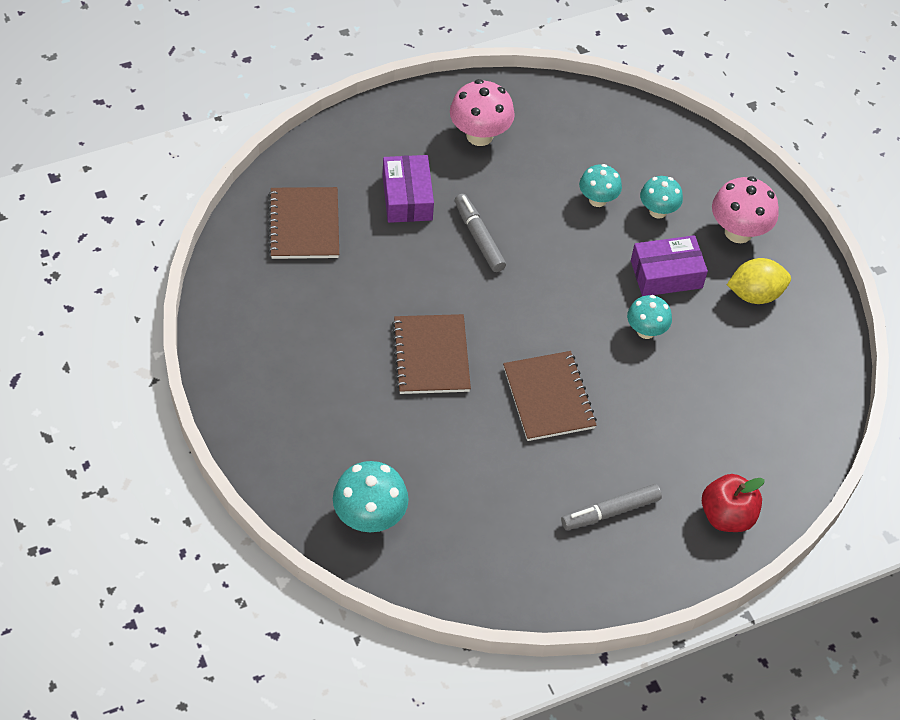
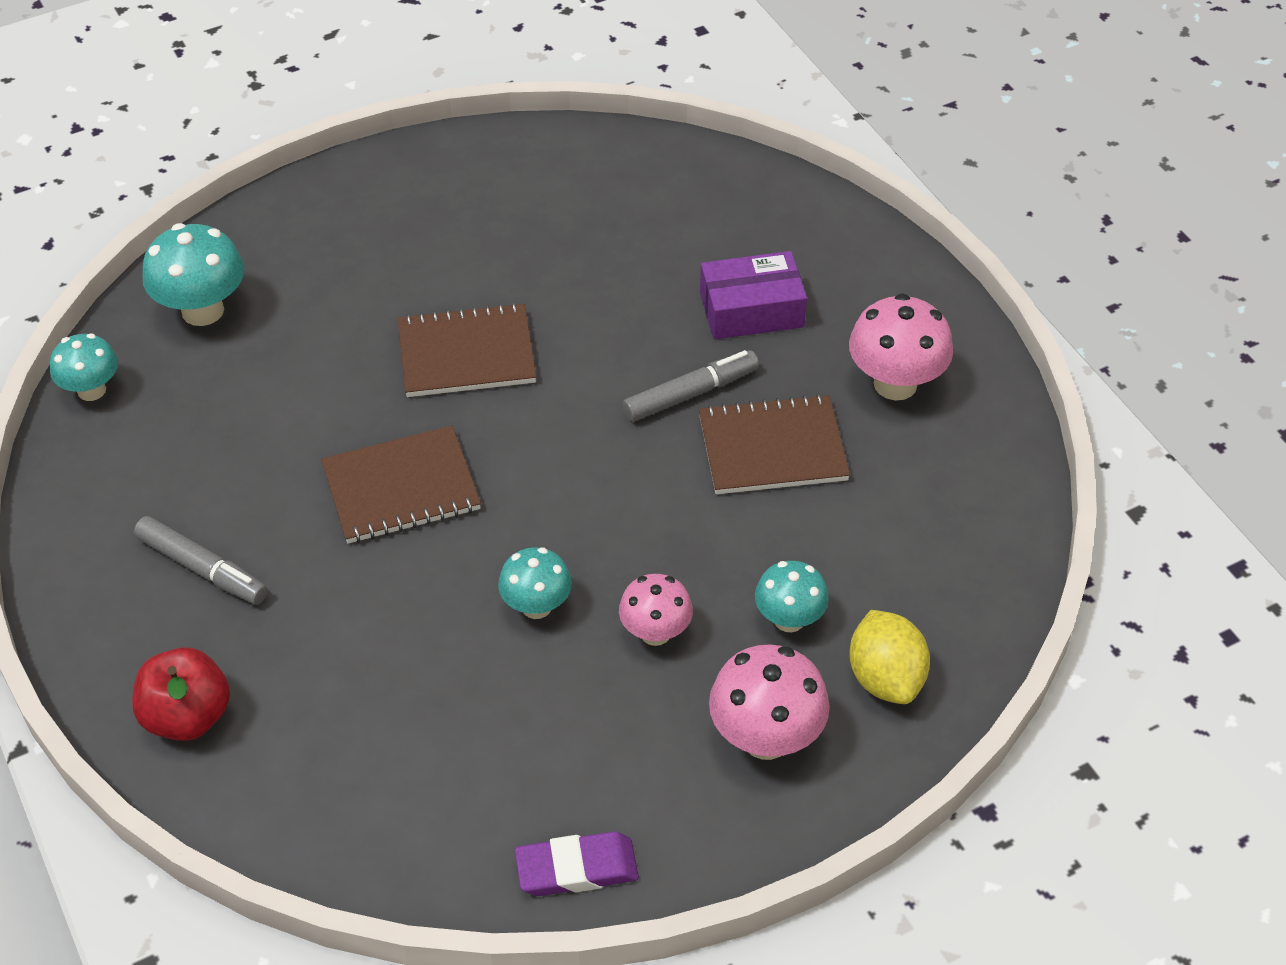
camera: 90 degrees right, 5 degrees down
(304, 225) = (679, 209): brown notebook -> brown notebook (772, 448)
(597, 200) = (796, 536): turquoise mushroom -> turquoise mushroom (91, 390)
(611, 511) = (202, 568): grey marker -> grey marker turned 150 degrees clockwise
(666, 274) = (655, 632): purple box -> pink mushroom
(755, 294) = (630, 762): yellow lemon -> yellow lemon (885, 678)
(823, 324) = (577, 869): none -> purple eraser

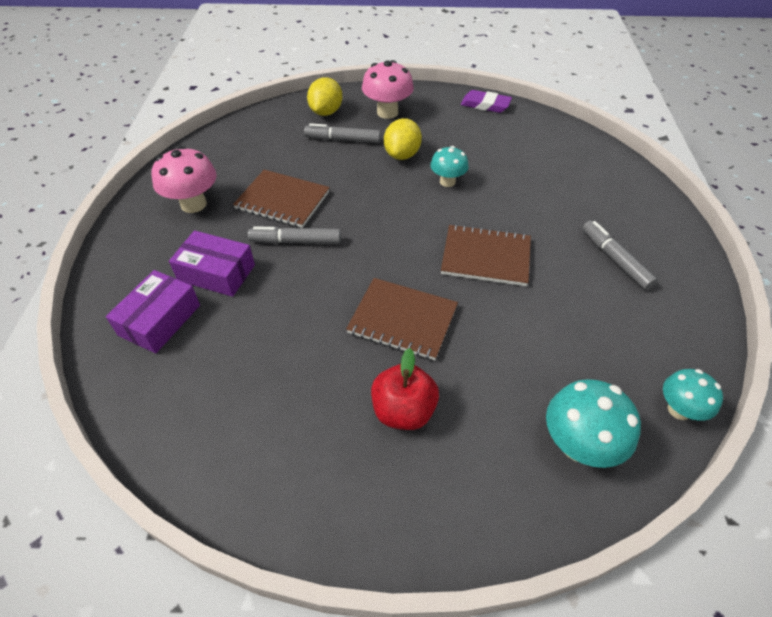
camera: 150 degrees left, 0 degrees up
(187, 716) = (634, 199): red apple -> red apple (403, 411)
(655, 632) = (402, 155): pink mushroom -> yellow lemon
(756, 235) = (160, 320): none -> purple box
(789, 619) = (343, 140): turquoise mushroom -> grey marker

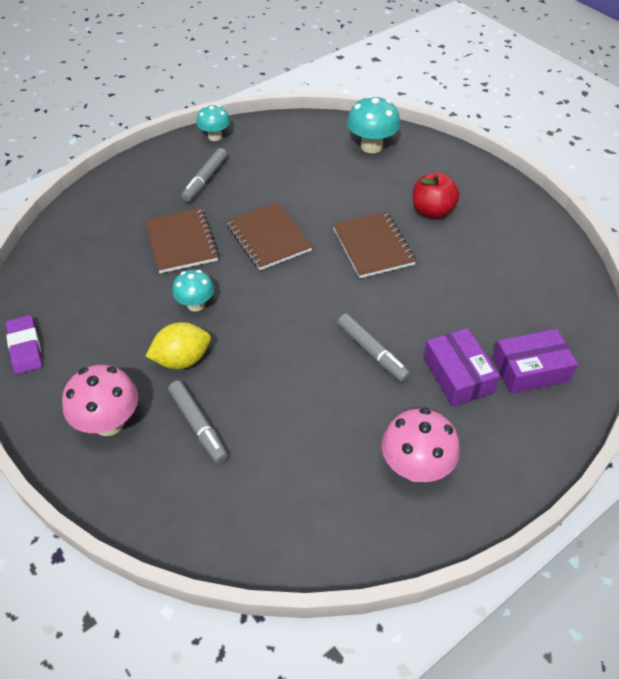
camera: 130 degrees left, 0 degrees up
(282, 200) = (337, 401): brown notebook -> brown notebook (181, 242)
(326, 112) = (156, 483): yellow lemon -> none
(679, 410) = (308, 123): turquoise mushroom -> turquoise mushroom (215, 136)

